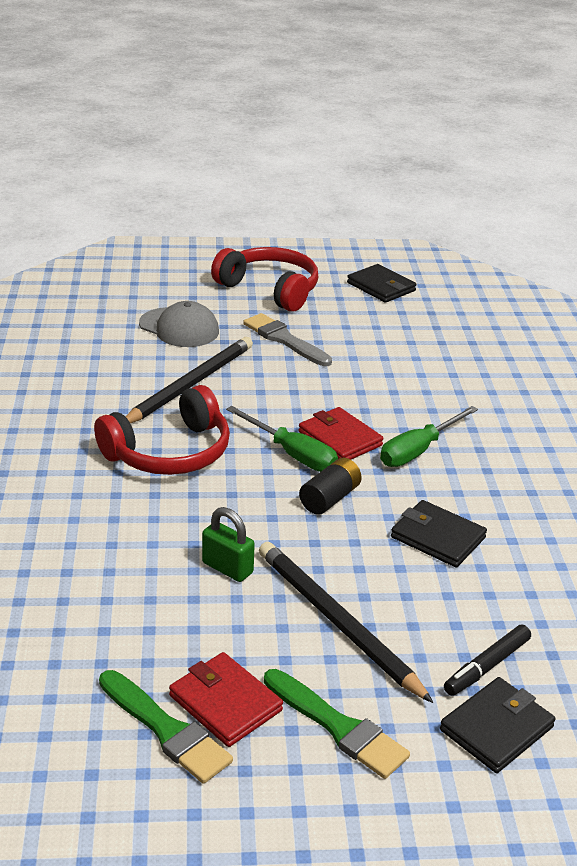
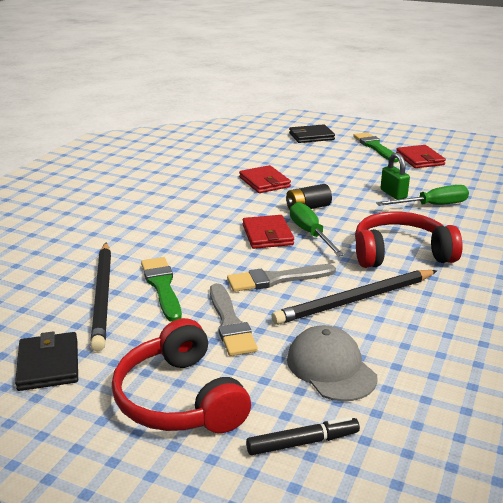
camera: 150 degrees left, 5 degrees down
(165, 729) = (449, 158): green brush -> green brush (162, 286)
(281, 387) = (276, 279): none -> grey brush
(337, 622) = (350, 168): black pencil -> black pencil (103, 296)
(418, 450) = (222, 218): green screwdriver -> green screwdriver (432, 205)
(438, 537) = (264, 182): black wallet -> red wallet
(487, 666) = (295, 147): black marker -> black marker (302, 442)

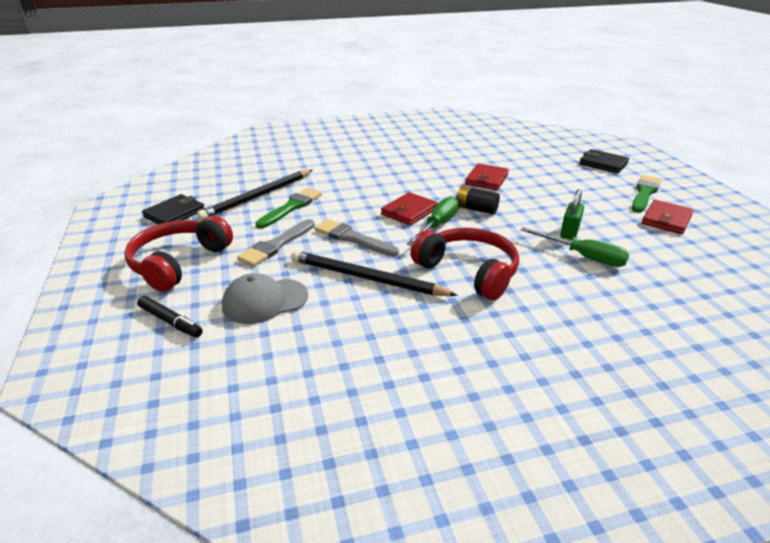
camera: 50 degrees right, 5 degrees up
(331, 368) = (265, 301): grey cap -> grey cap turned 135 degrees counterclockwise

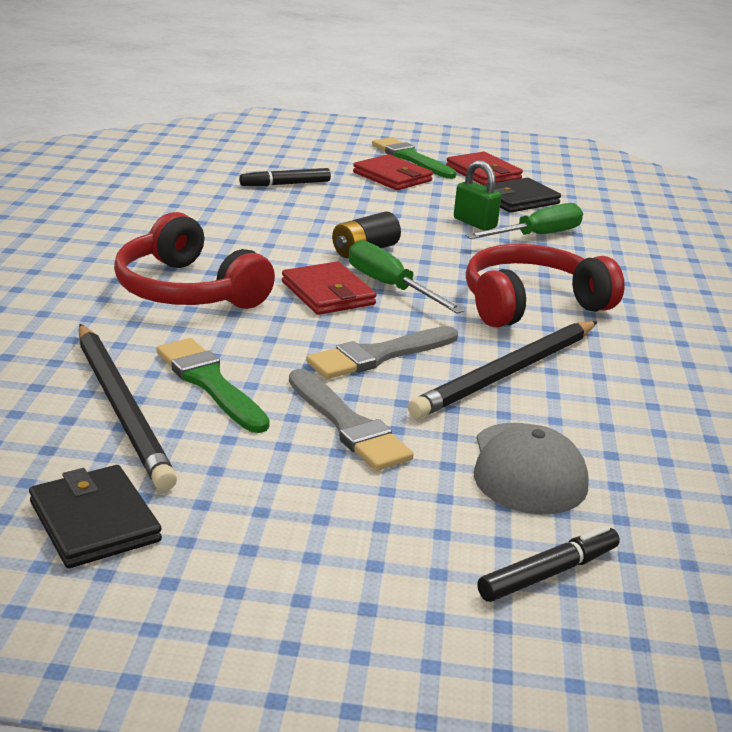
camera: 70 degrees left, 5 degrees down
(178, 262) = (336, 542): red headphones -> red headphones (187, 290)
(486, 179) = (277, 217): red wallet -> red wallet (392, 177)
(534, 171) = (285, 184): none -> black marker
(603, 164) = (309, 146): black wallet -> black wallet (518, 200)

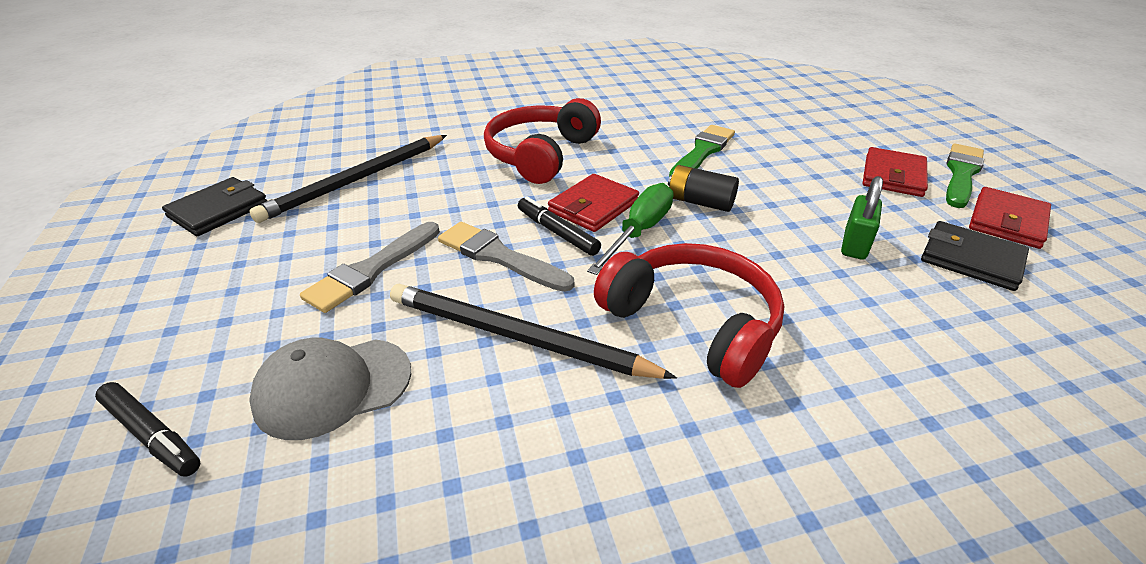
camera: 70 degrees right, 10 degrees up
(210, 383) = (406, 199): green brush -> green brush (702, 152)
(285, 184) = (785, 137): black marker -> black marker (557, 232)
(537, 236) = (885, 293): green screwdriver -> none

